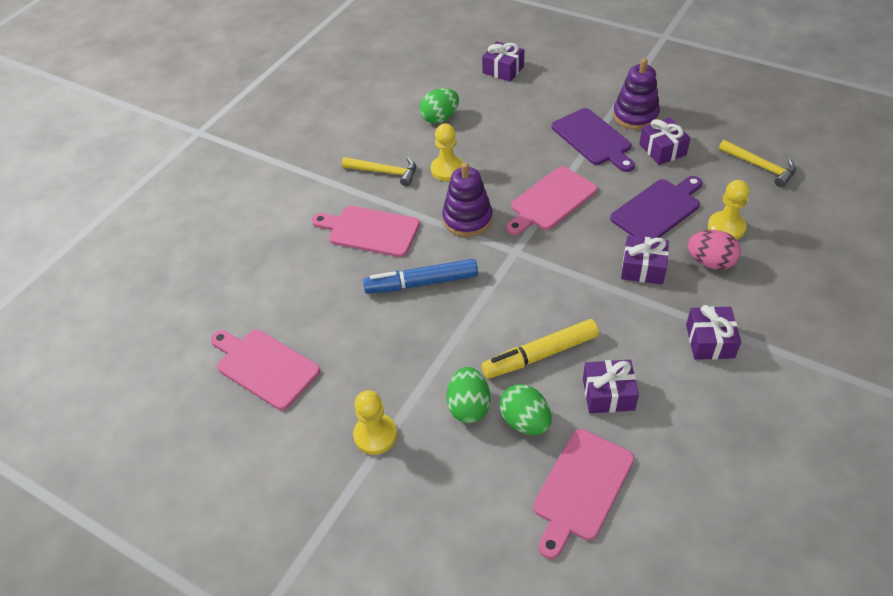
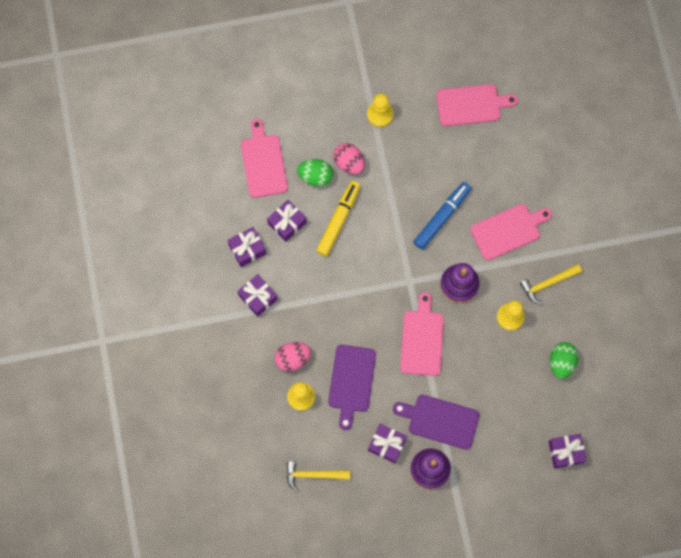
camera: 135 degrees right, 25 degrees up
(469, 406) = (349, 163): green egg -> pink egg
(643, 268) = (327, 324): purple gift -> purple gift (247, 249)

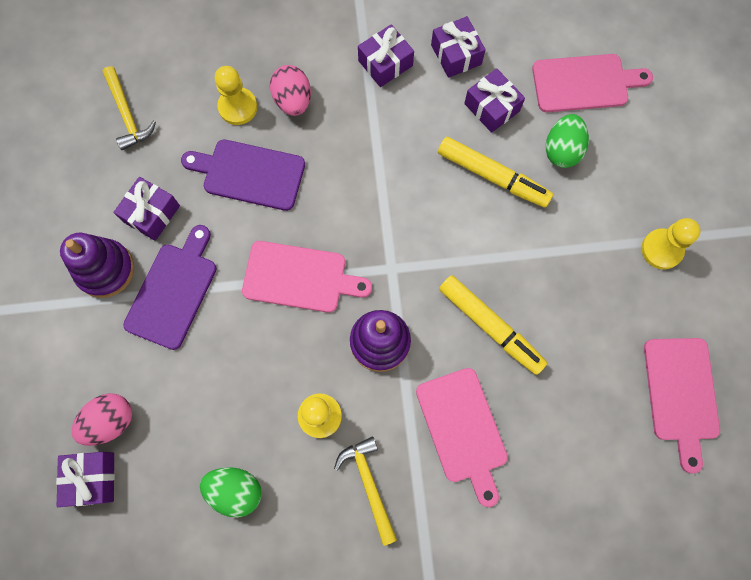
camera: 95 degrees right, 0 degrees up
(313, 475) = (127, 114): yellow hammer -> yellow hammer turned 150 degrees clockwise
(349, 163) = (582, 198): pink egg -> pink egg (110, 421)
(442, 217) = (490, 326): blue marker -> yellow marker

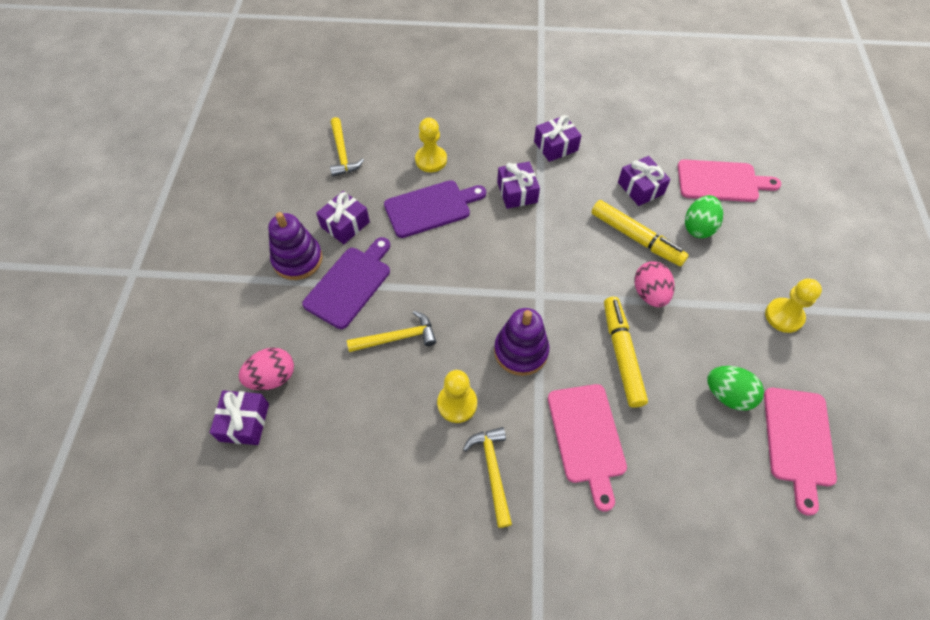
camera: 10 degrees right, 15 degrees down
(235, 490) = (369, 455): green egg -> green egg (727, 395)
(240, 349) = (397, 338): none -> yellow hammer
(249, 174) = (431, 208): purple cutting board -> purple cutting board turned 135 degrees clockwise
(293, 101) = (476, 161): pink egg -> pink egg (649, 294)
(300, 277) = (459, 289): pink cutting board -> none
(456, 54) = (614, 147): purple gift -> purple gift (517, 192)
(490, 326) = (622, 354): yellow marker -> yellow marker turned 150 degrees counterclockwise

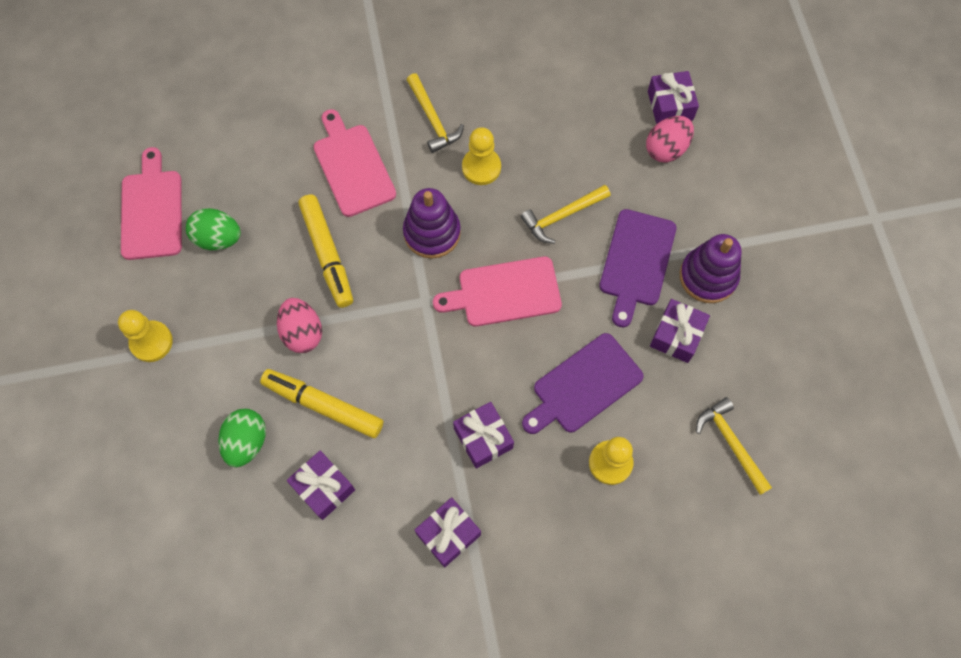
camera: 165 degrees right, 10 degrees up
(721, 181) = (215, 528): pink cutting board -> pink cutting board (504, 293)

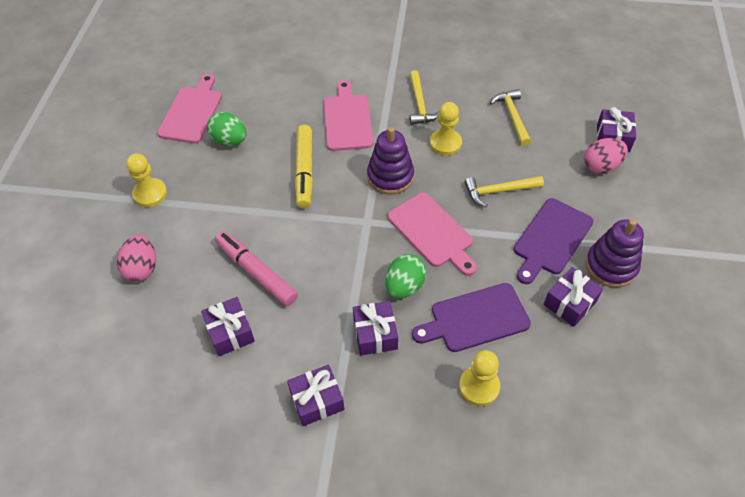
camera: 20 degrees right, 15 degrees down
(246, 442) = (186, 281): green egg -> green egg (404, 286)
(302, 333) = (263, 217): pink egg -> pink egg (142, 268)
(323, 405) = (256, 272): yellow marker -> pink marker
(504, 293) = (432, 232): pink cutting board -> pink cutting board turned 135 degrees counterclockwise
(731, 443) = (596, 404): yellow hammer -> yellow hammer (512, 116)

